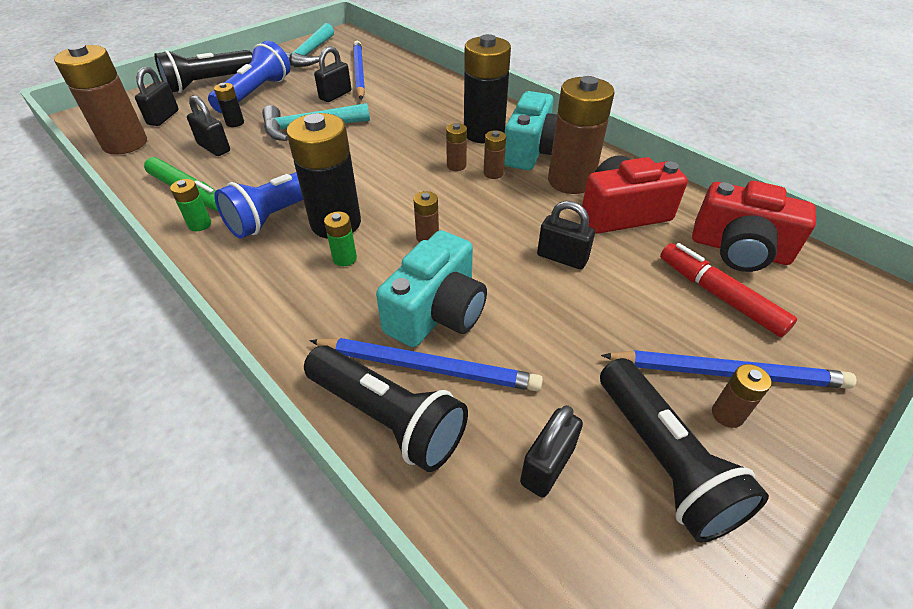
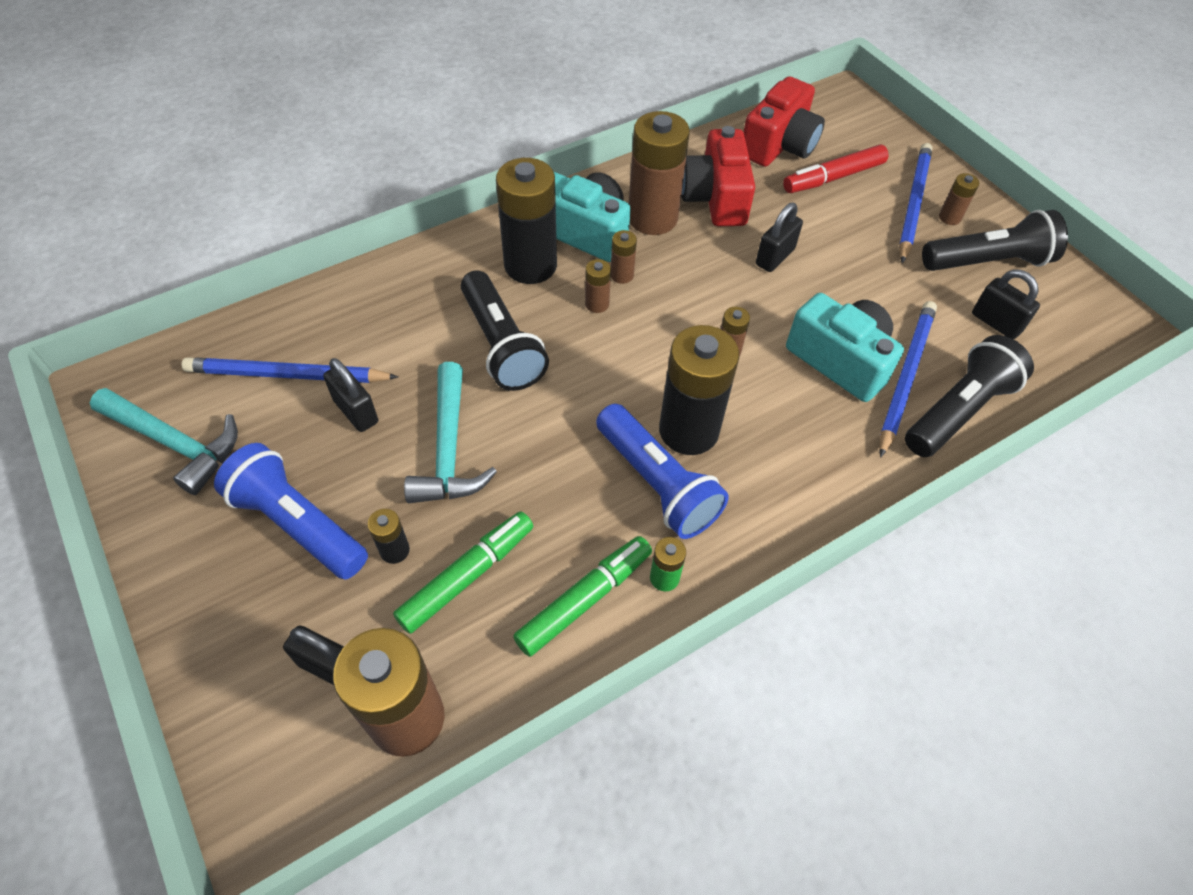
camera: 80 degrees left, 10 degrees up
(208, 83) = (218, 604): black flashlight -> black flashlight (502, 345)
(214, 148) = (467, 576): black padlock -> green marker
(344, 258) = (753, 426): green battery -> none

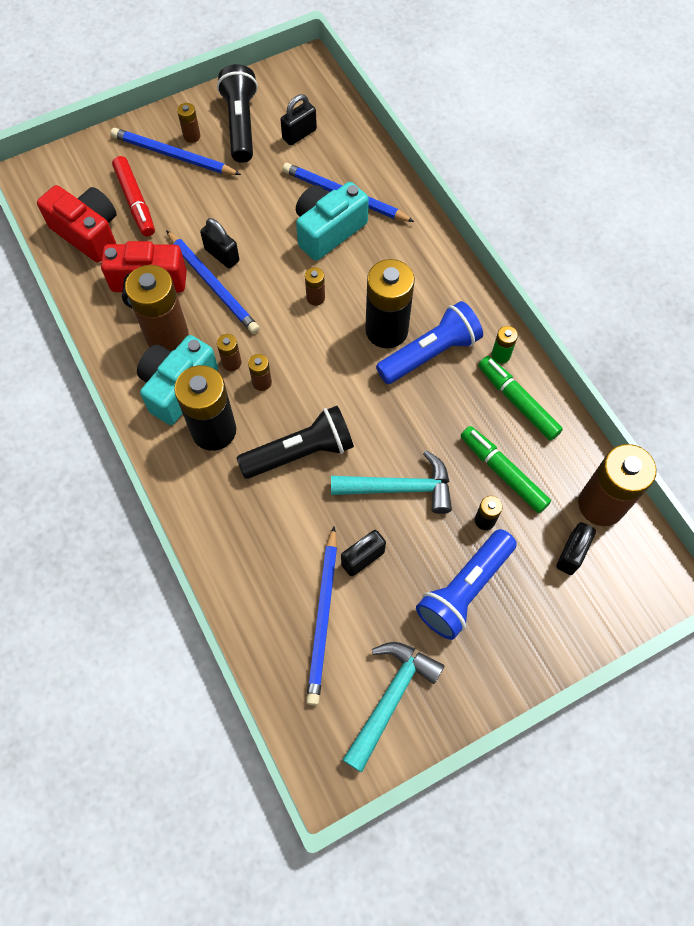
camera: 85 degrees left, 10 degrees up
(730, 252) = (213, 284): none -> blue pencil
(958, 410) = (374, 173): black flashlight -> none

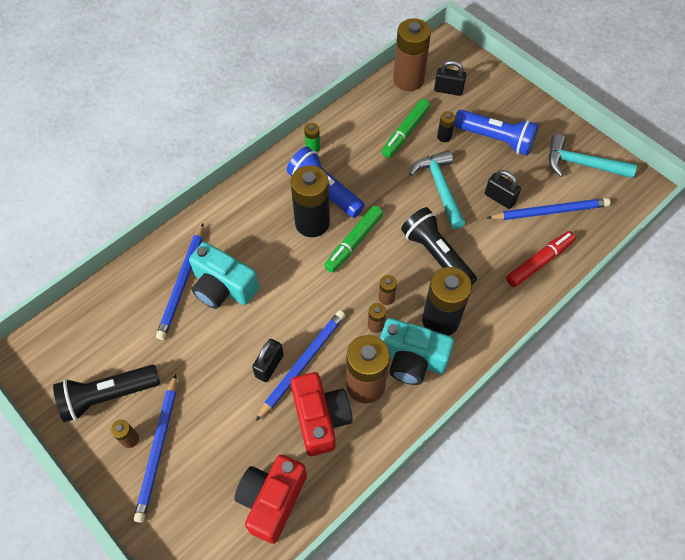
camera: 105 degrees left, 5 degrees down
(135, 201) = (224, 466): red marker -> red marker (539, 262)
(299, 134) = (114, 339): black padlock -> none
(315, 298) = (295, 279): brown battery -> none
(517, 402) = (348, 133): green marker -> green marker (354, 242)

